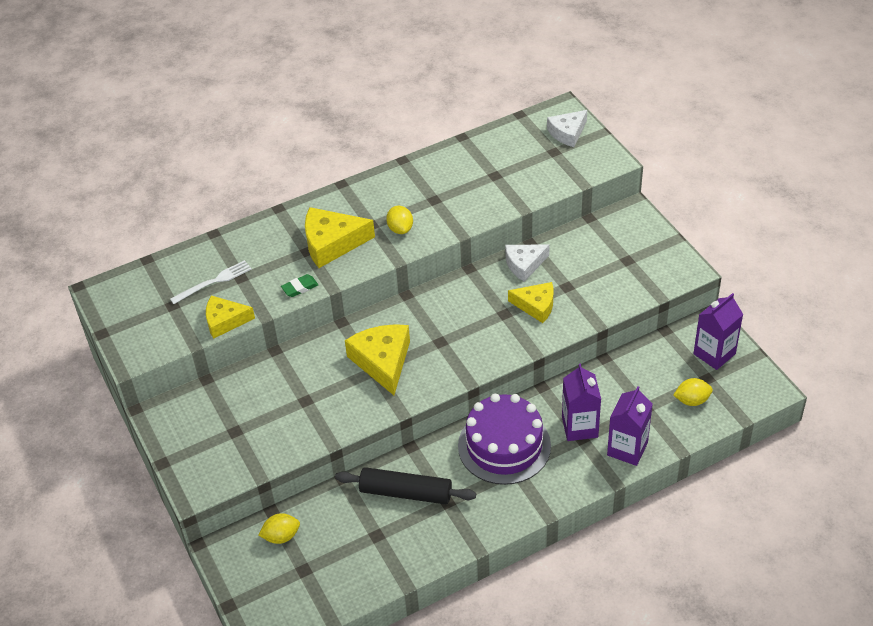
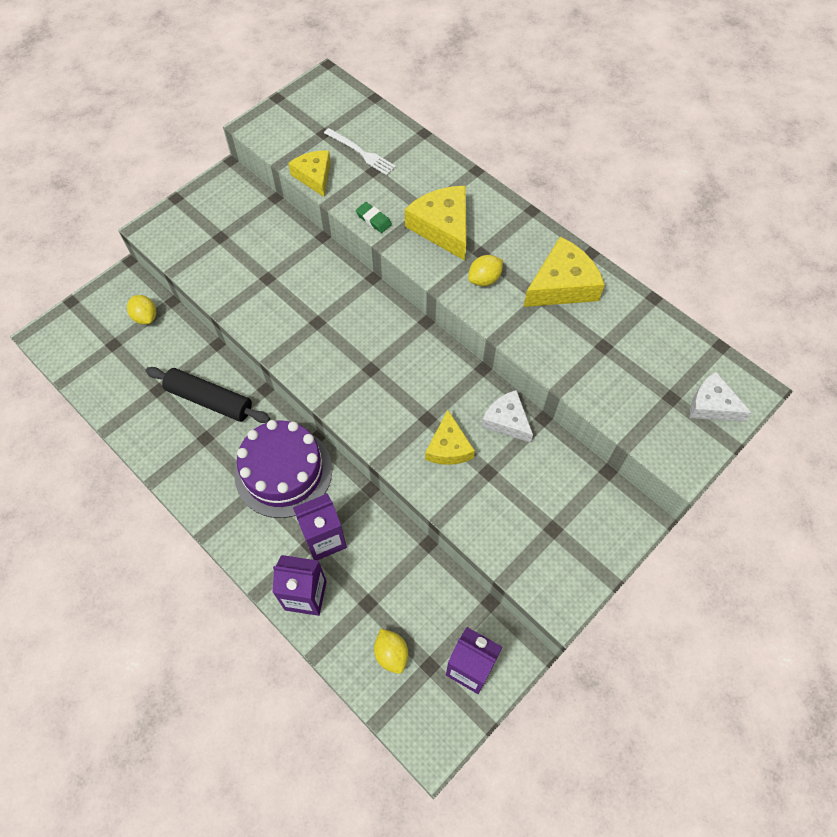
camera: 70 degrees right, 15 degrees up
(382, 361) = (330, 326): yellow cheese -> yellow cheese (562, 285)
(406, 492) = (209, 400): black rolling pin -> black rolling pin turned 60 degrees counterclockwise

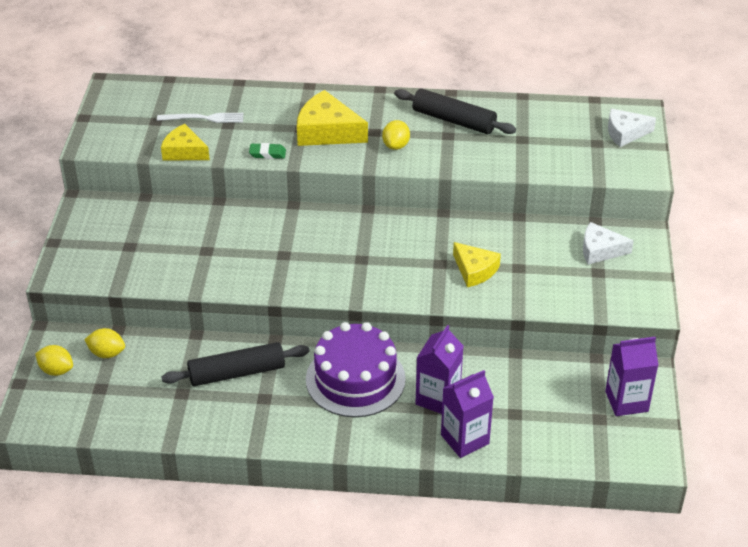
camera: 40 degrees left, 20 degrees down
(391, 654) = (566, 430): yellow lemon -> yellow lemon (56, 370)
(507, 420) = (496, 232): white cheese -> white cheese (600, 250)
(562, 285) = (453, 120): yellow cheese -> black rolling pin

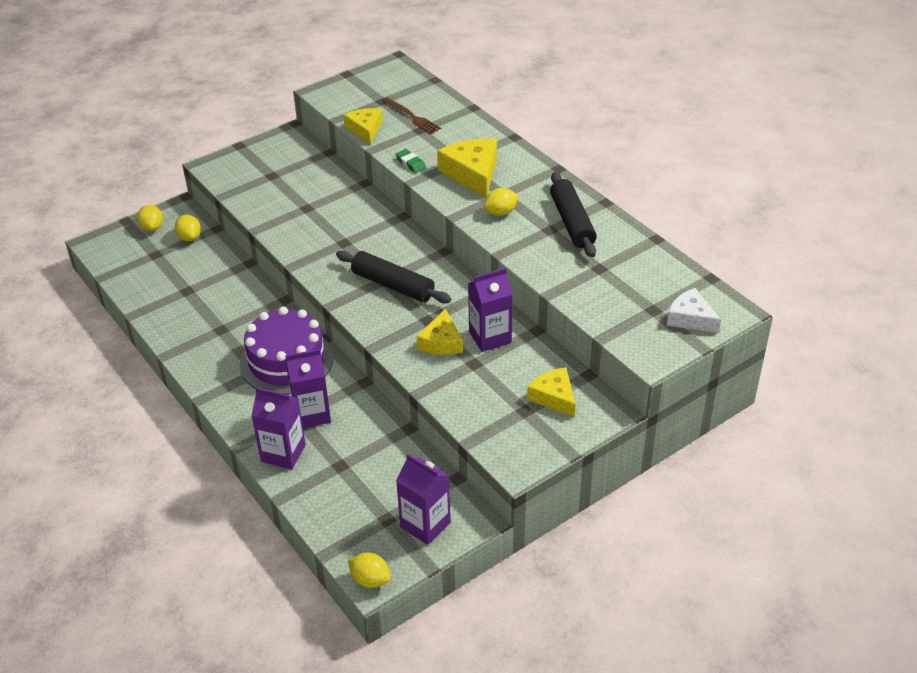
camera: 50 degrees right, 0 degrees up
(204, 118) = (412, 117): white fork -> brown fork
(237, 373) = (232, 302): black rolling pin -> black rolling pin (393, 285)
(499, 243) = (490, 337): none -> purple carton
(600, 250) = (554, 397): white cheese -> yellow cheese
(653, 462) = (370, 580): none -> yellow lemon

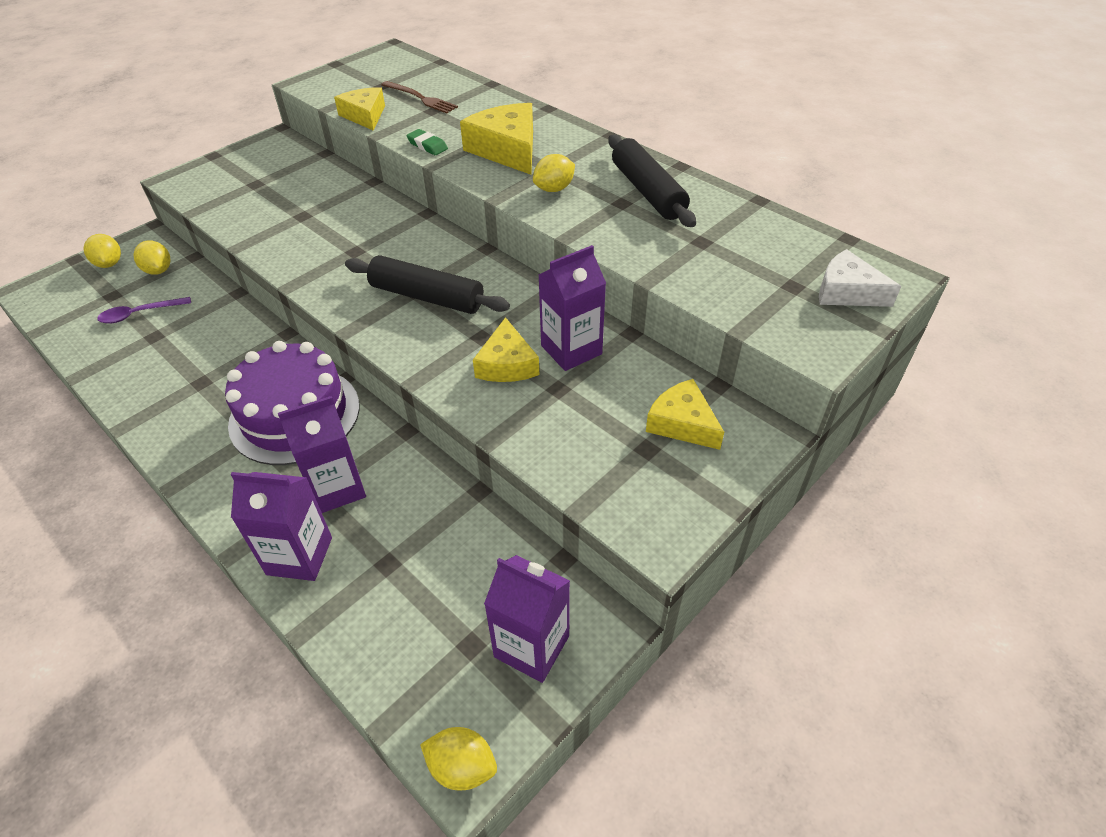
camera: 10 degrees left, 5 degrees up
(176, 272) = (139, 314): none -> purple spoon

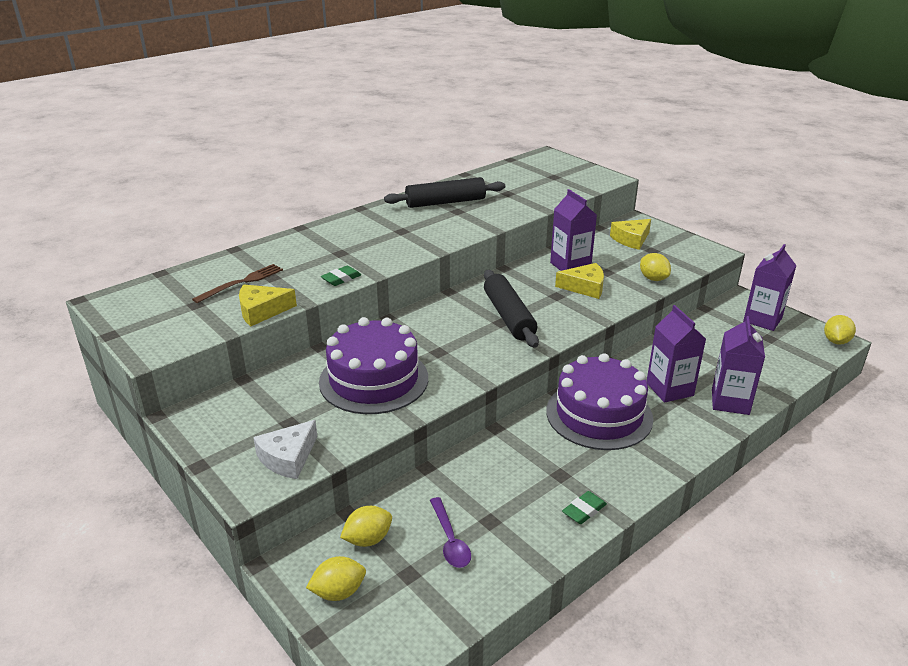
camera: 85 degrees left, 15 degrees down
(143, 399) = (584, 510): none -> green eraser
(310, 217) = (374, 379): none -> purple cake
(427, 297) = (508, 316): black rolling pin -> black rolling pin turned 45 degrees counterclockwise
(507, 150) = (365, 245): yellow cheese -> none
(554, 189) = (432, 231): yellow lemon -> yellow lemon (653, 278)
(847, 292) = (559, 166): white cheese -> white cheese (288, 457)

